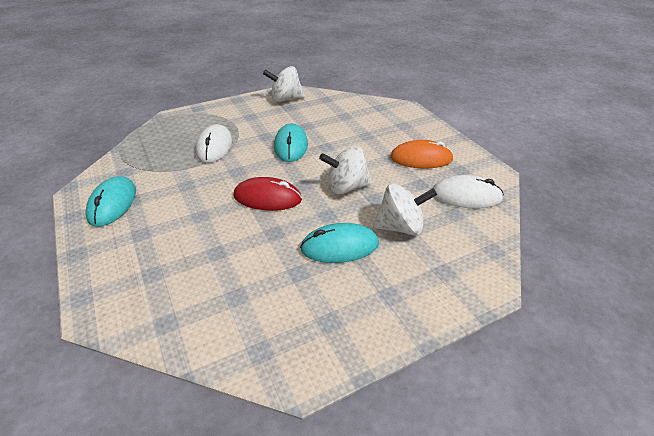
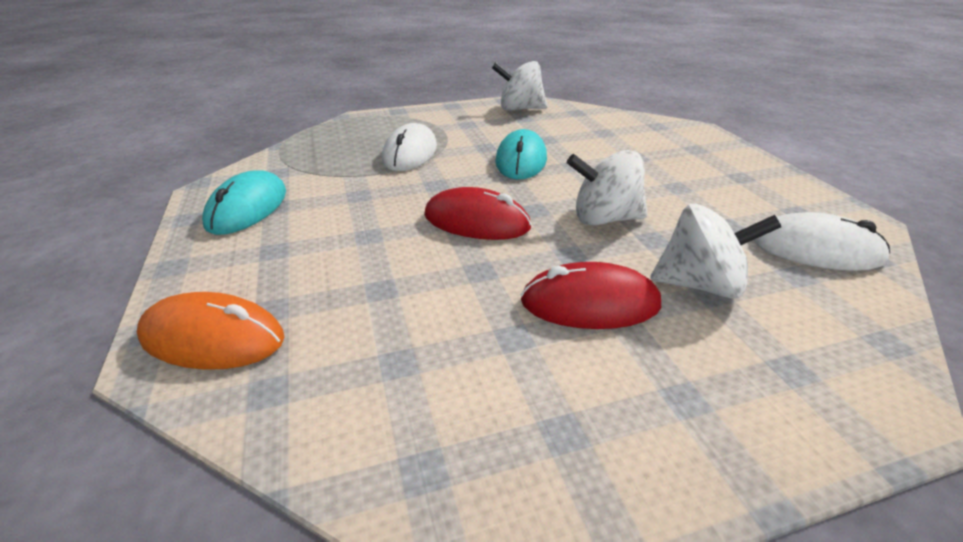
camera: 10 degrees right, 5 degrees down
(339, 246) = (590, 303): turquoise mouse -> red mouse
(421, 158) = (728, 191): orange mouse -> orange mouse (213, 337)

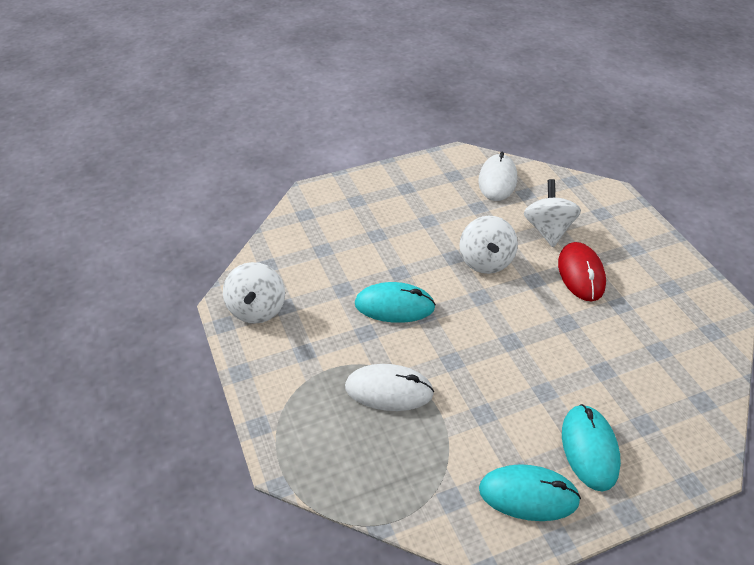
camera: 95 degrees left, 10 degrees up
(213, 337) = (681, 445): orange mouse -> none
(269, 254) = (589, 449): none -> turquoise mouse
(476, 221) = (507, 328): red mouse -> none

